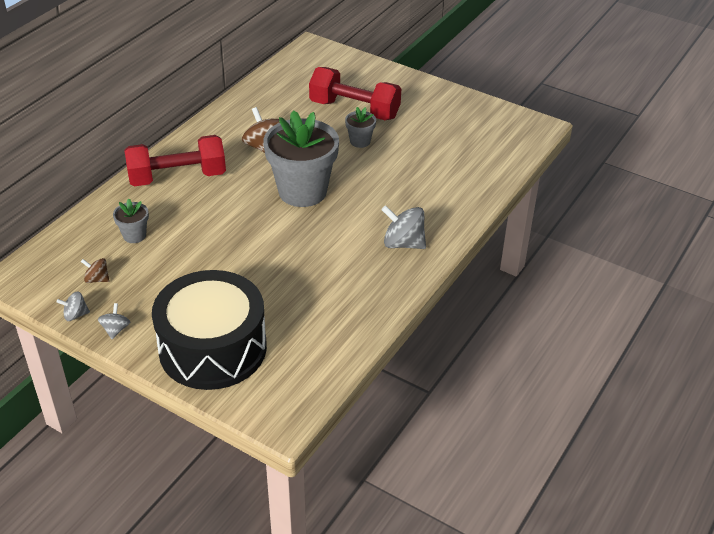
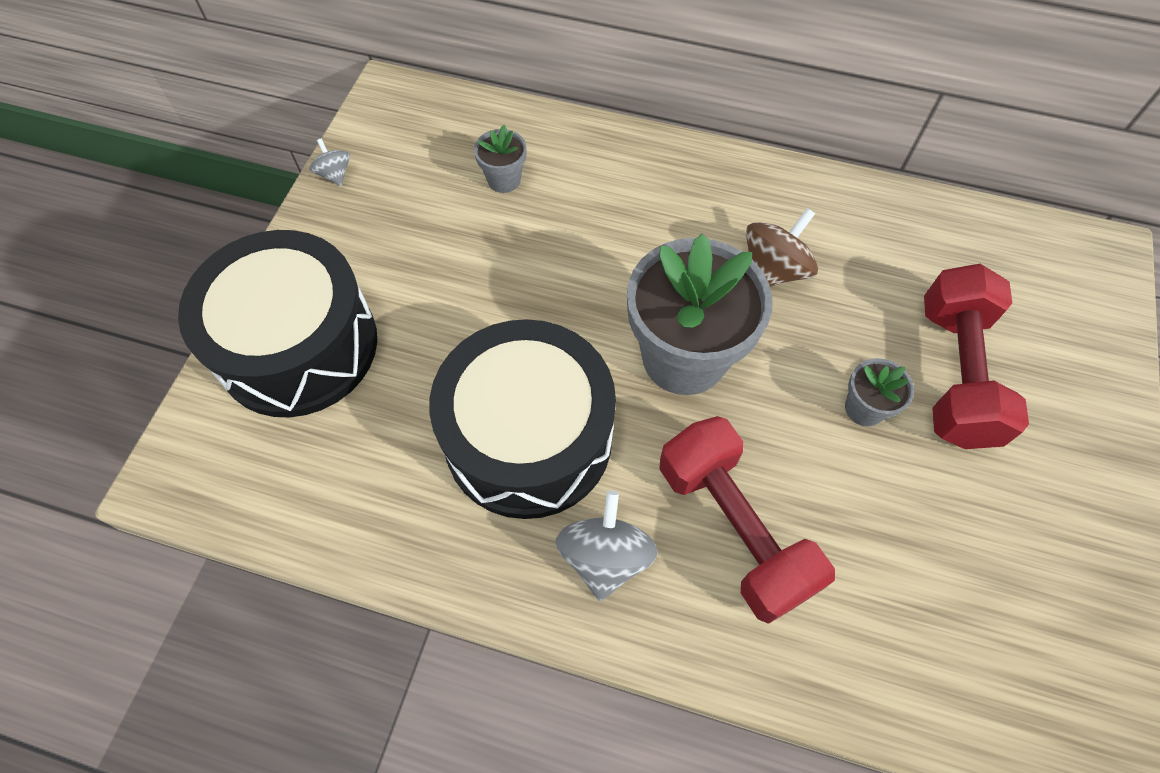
camera: 75 degrees right, 20 degrees up
(97, 279) = (406, 171): brown spinning top -> none
(115, 329) = (315, 224): grey spinning top -> none
(177, 177) = (649, 184): red dumbbell -> red dumbbell (734, 528)
(324, 258) = (528, 437): none -> black drum

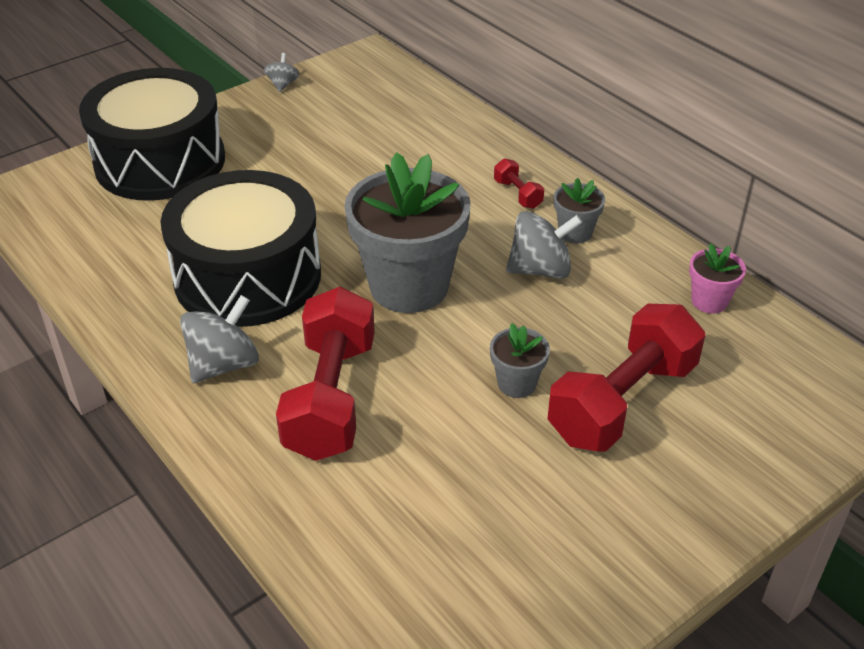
camera: 35 degrees right, 20 degrees down
(504, 180) = (394, 133): grey flower pot -> grey flower pot (575, 233)
(680, 194) = (517, 194): none -> red dumbbell
(773, 270) = (540, 269): brown spinning top -> grey spinning top
(925, 227) = (709, 301): none -> pink flower pot

